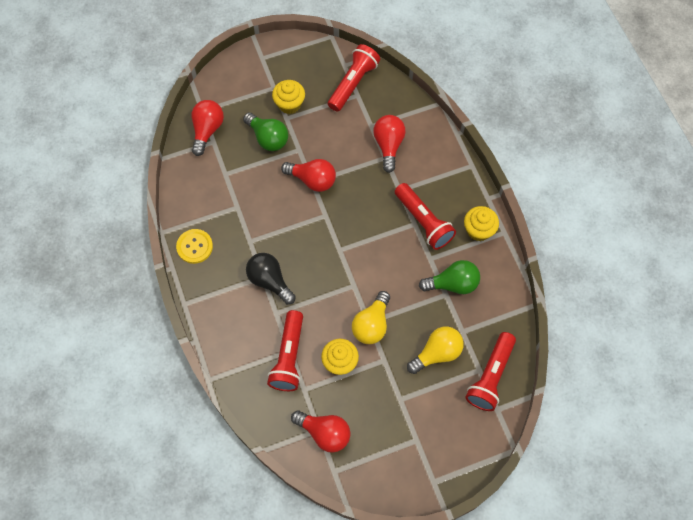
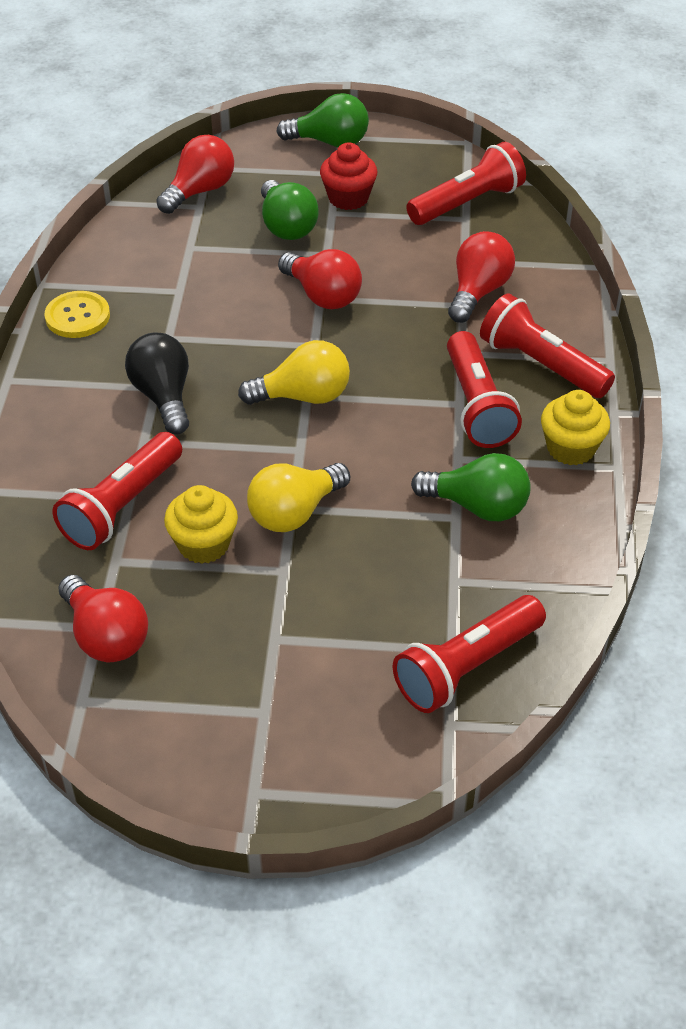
camera: 25 degrees right, 20 degrees down
(257, 65) = (330, 142): none -> green light bulb
(289, 104) = (348, 198): yellow cupcake -> red cupcake
(437, 353) = (386, 595): yellow light bulb -> yellow light bulb (303, 396)
(441, 182) = (541, 365): none -> red flashlight

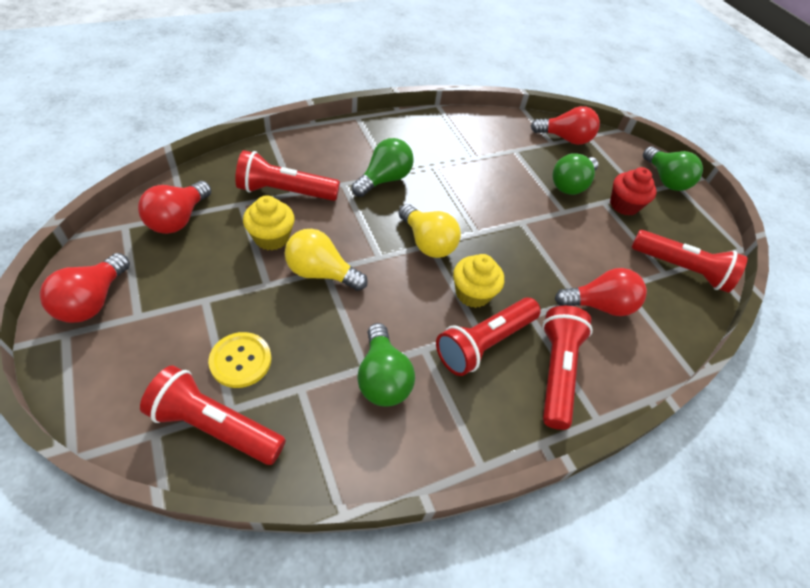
camera: 55 degrees right, 5 degrees up
(77, 316) = (423, 126): yellow button -> yellow button (240, 360)
(163, 397) = (384, 179): black light bulb -> green light bulb
(322, 296) = (524, 222): red light bulb -> red light bulb (93, 301)
(571, 448) = (480, 423): yellow cupcake -> yellow cupcake (472, 293)

